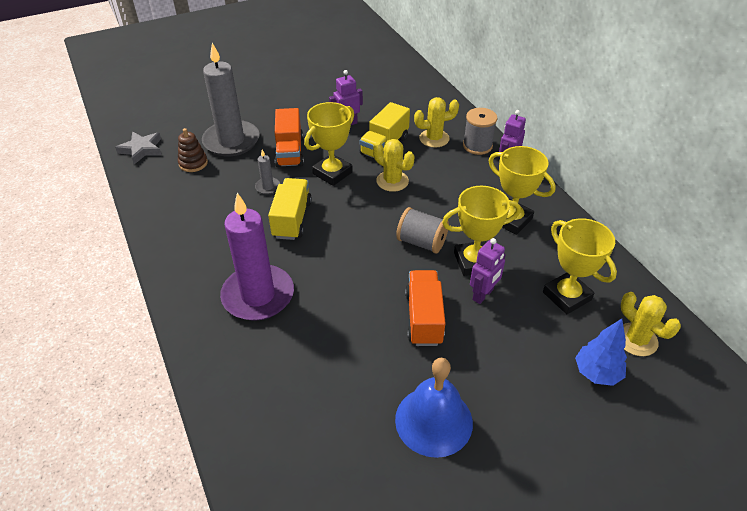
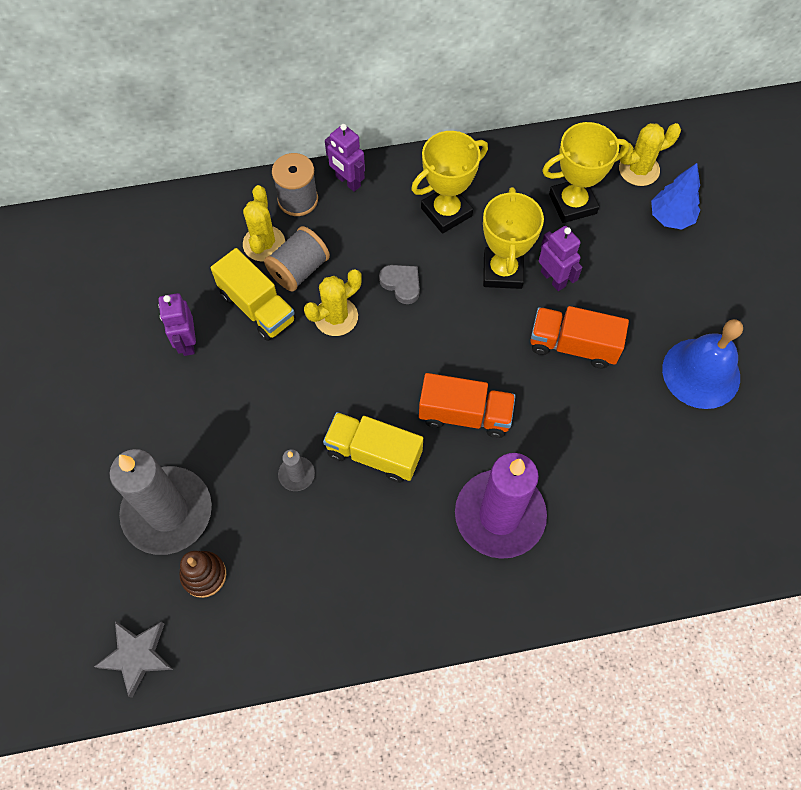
camera: 75 degrees left, 20 degrees up
(290, 152) = (226, 432): orange truck -> orange truck (465, 414)
(332, 173) = (294, 385): yellow trophy -> none
(421, 242) = (457, 315): grey spool -> grey spool (299, 270)
(434, 208) = (401, 284): none -> grey heart

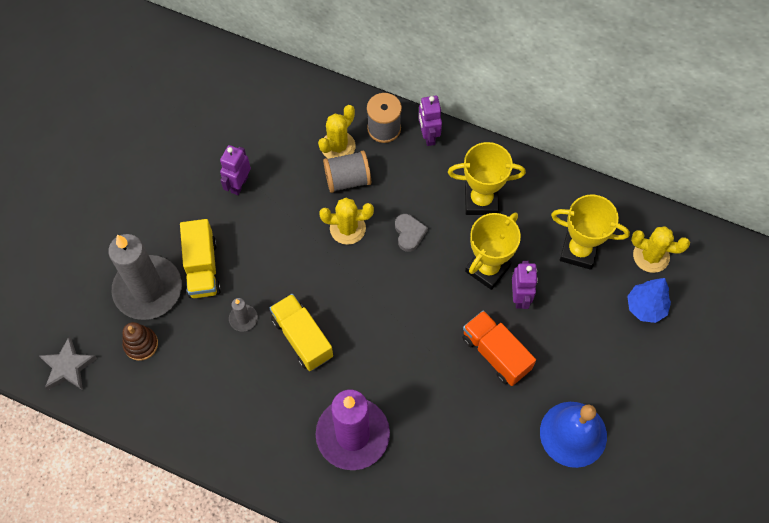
camera: 35 degrees right, 0 degrees up
(257, 307) = (301, 188): yellow truck -> yellow truck (202, 268)
(465, 414) = (382, 352): orange truck -> none

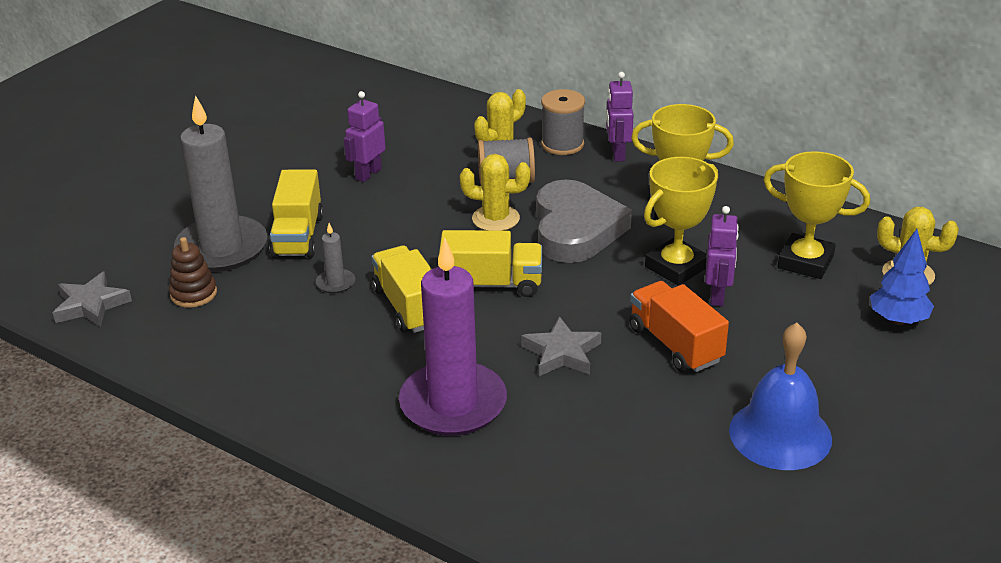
camera: 10 degrees right, 30 degrees down
(357, 305) = (492, 284): none -> yellow truck
(409, 233) = (576, 229): grey heart -> grey heart, size x2.20
(419, 373) = (562, 353): none -> grey star

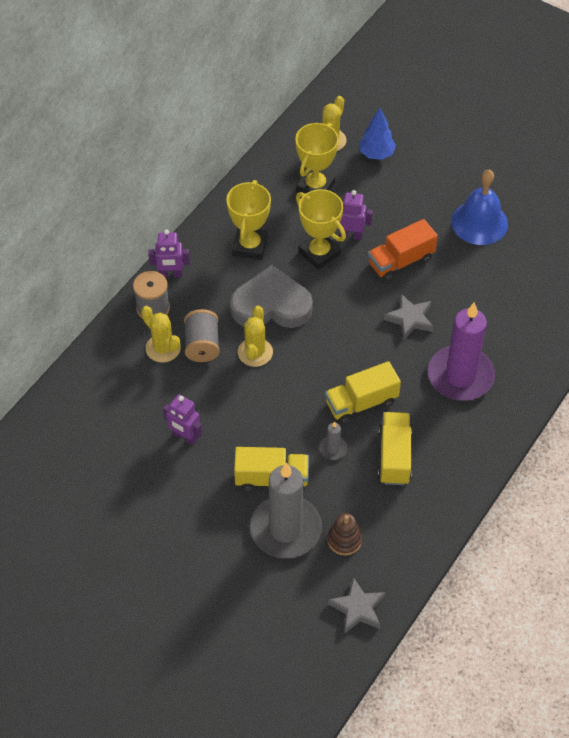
camera: 90 degrees left, 20 degrees up
(492, 284) = (336, 355): yellow truck -> yellow truck (394, 456)

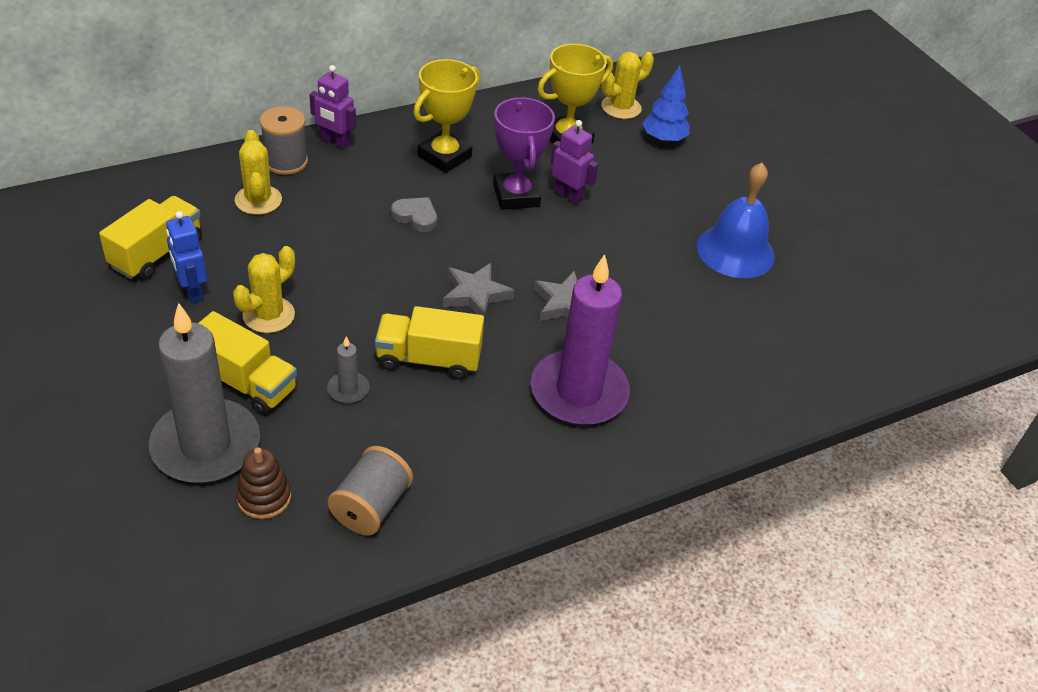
camera: 25 degrees right, 10 degrees down
(185, 437) = (192, 291): purple robot -> blue robot
(202, 345) = (303, 217): grey spool -> grey spool (371, 506)
(255, 352) = (354, 251): yellow cactus -> yellow cactus (269, 315)
(271, 305) = (416, 217): grey heart -> grey heart, size x0.45
(319, 253) = (516, 195): yellow trophy -> purple trophy
(357, 608) = (201, 589): grey star -> grey star (475, 294)
(394, 456) = (415, 437): yellow truck -> yellow truck (157, 253)
(401, 261) = (605, 245): orange truck -> none

